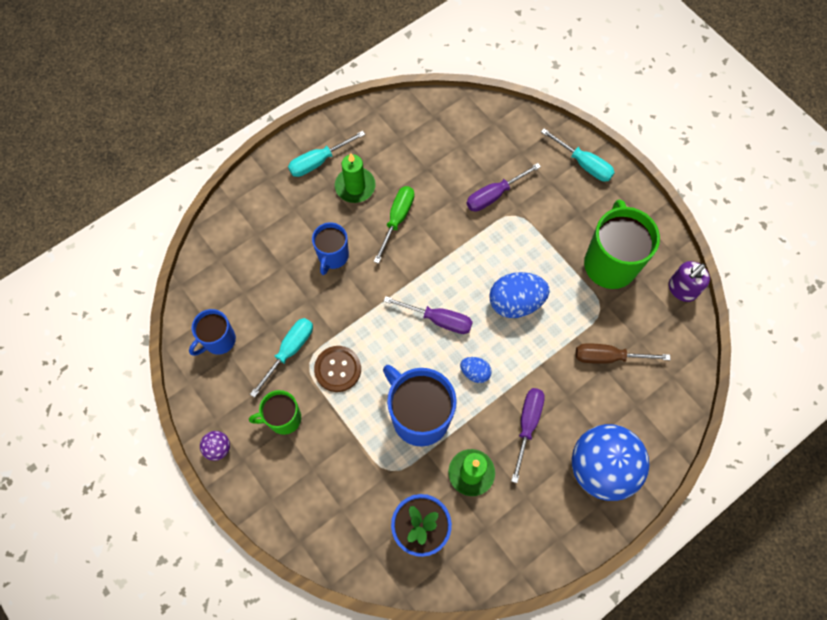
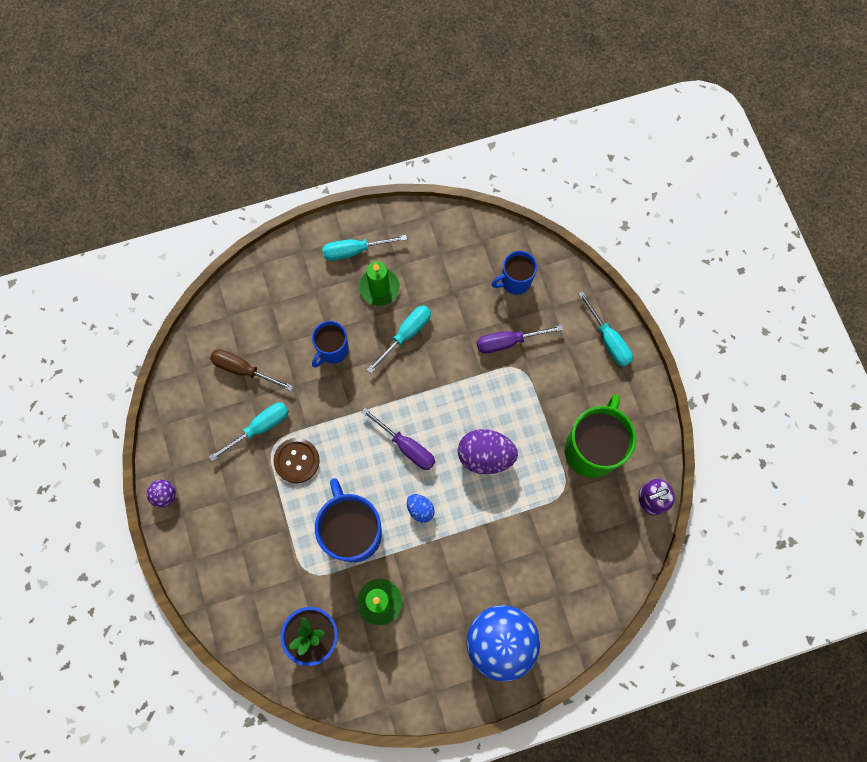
camera: 20 degrees right, 5 degrees up
(219, 341) = (200, 395): blue mug -> blue mug (515, 282)
(283, 419) = (231, 489): green mug -> none
(397, 219) = (406, 334): green screwdriver -> turquoise screwdriver
(515, 302) = (485, 456): blue egg -> purple egg
(527, 425) = (448, 576): purple screwdriver -> none
(608, 357) = (551, 540): brown screwdriver -> brown screwdriver (243, 370)

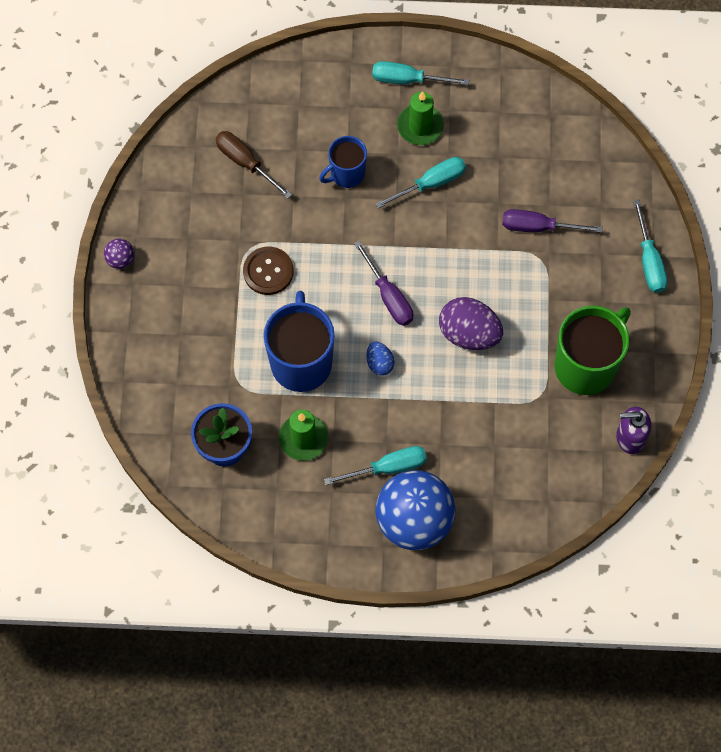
camera: 20 degrees right, 5 degrees down
(260, 427) = (242, 226): turquoise screwdriver -> turquoise screwdriver (388, 467)
(515, 282) = (570, 168): blue mug -> none

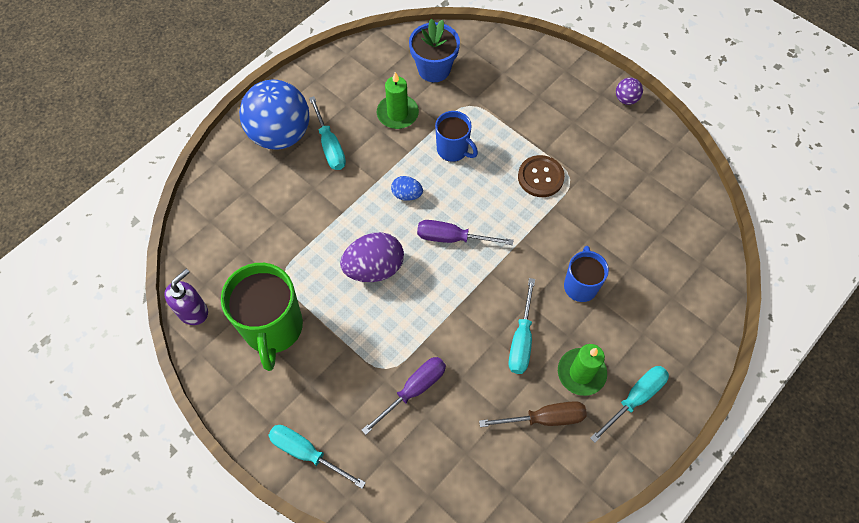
camera: 130 degrees right, 5 degrees down
(245, 162) = (646, 224): brown screwdriver -> brown screwdriver (544, 418)
(301, 361) = (453, 150): blue mug -> blue mug, size x0.58
(388, 467) = (330, 146): turquoise screwdriver -> turquoise screwdriver turned 45 degrees counterclockwise

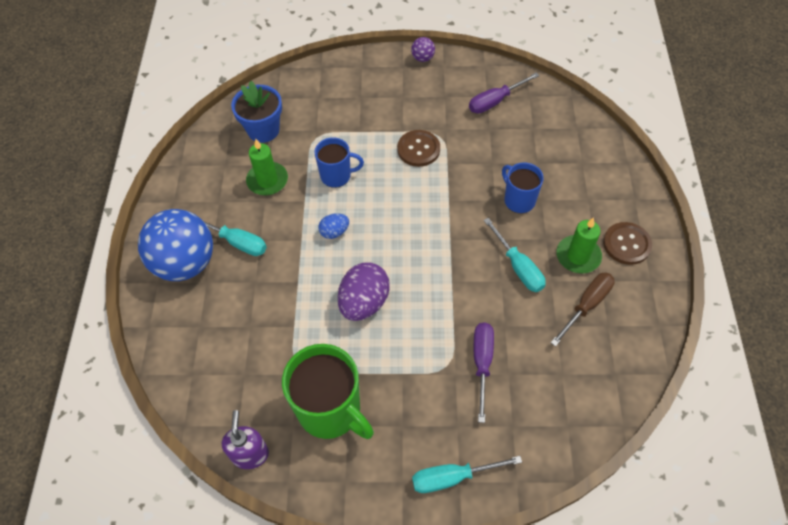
camera: 40 degrees left, 5 degrees down
(452, 238) = (399, 237): purple screwdriver -> purple screwdriver (495, 101)
(635, 398) = (626, 244): turquoise screwdriver -> brown button

